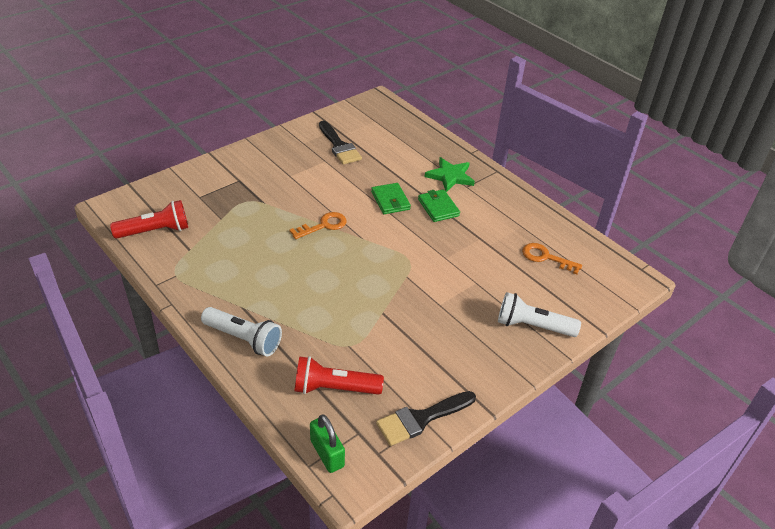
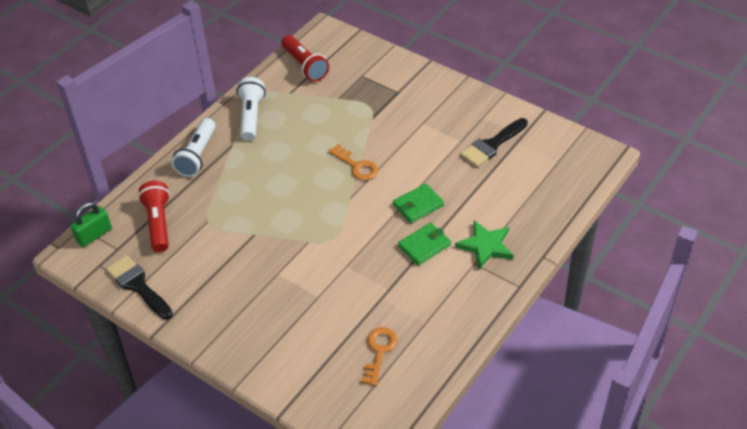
camera: 80 degrees right, 5 degrees up
(532, 326) = (270, 351): white flashlight -> white flashlight (251, 116)

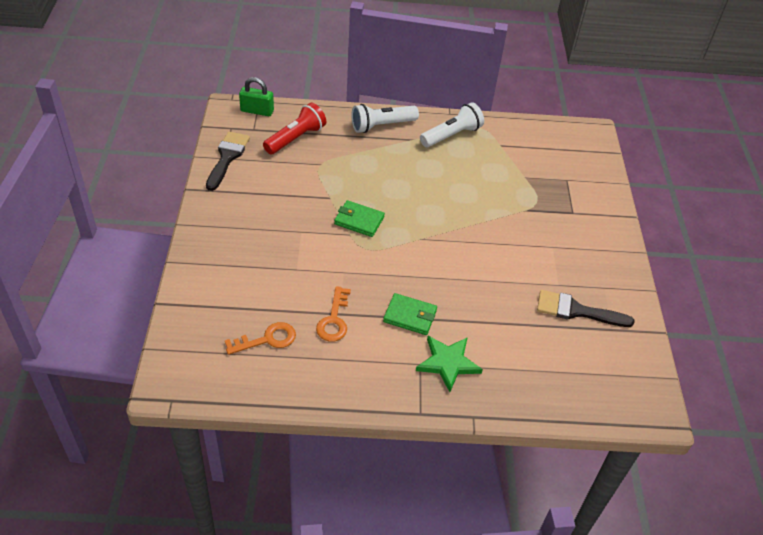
camera: 50 degrees right, 0 degrees up
(305, 66) = (539, 139): red flashlight -> none
(357, 166) = (460, 226): orange key -> orange key (334, 319)
(418, 205) = (453, 289): green wallet -> green wallet (359, 220)

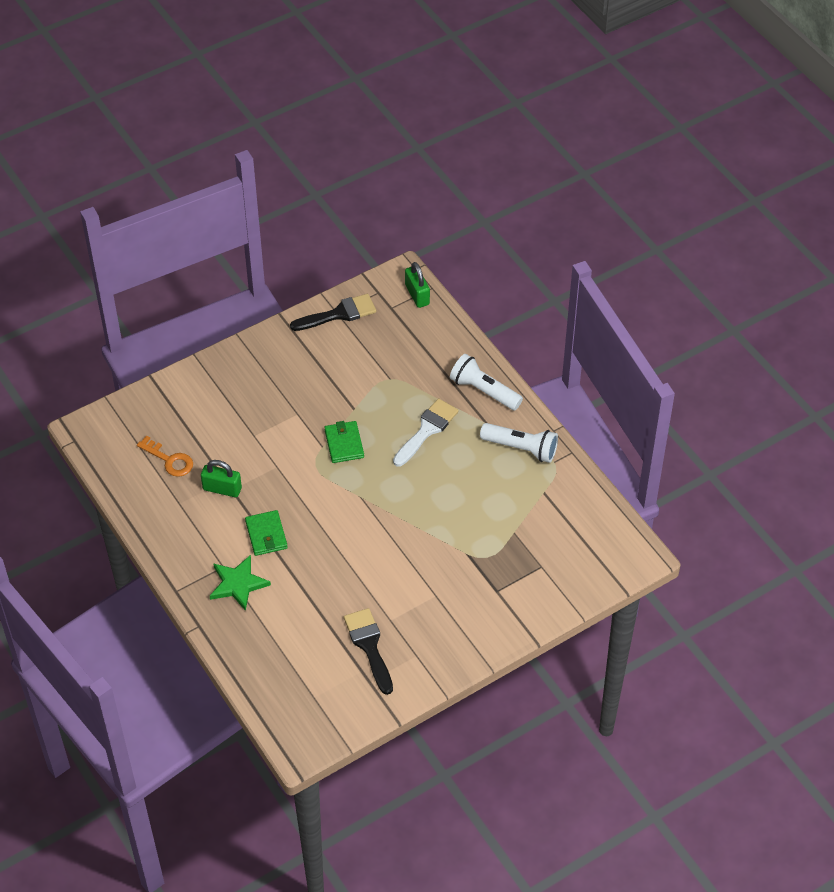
camera: 60 degrees right, 5 degrees up
(296, 138) = (407, 342): red flashlight -> none
(334, 319) = (222, 489): orange key -> green padlock
(389, 171) = (427, 430): none -> white brush

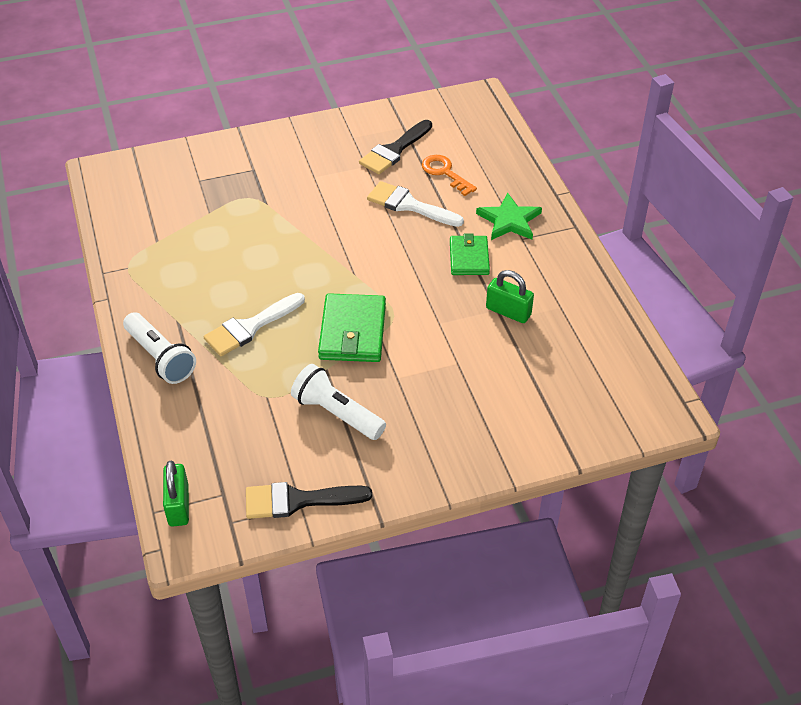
camera: 165 degrees left, 5 degrees down
(169, 460) = (566, 355): orange key -> orange key (445, 173)
(335, 581) = (409, 205): none -> white brush
(344, 444) = (352, 331): green wallet -> green wallet, size x1.53
(369, 646) = (394, 150): black brush -> black brush turned 45 degrees clockwise
(521, 448) = (154, 287): white flashlight -> white flashlight (336, 413)

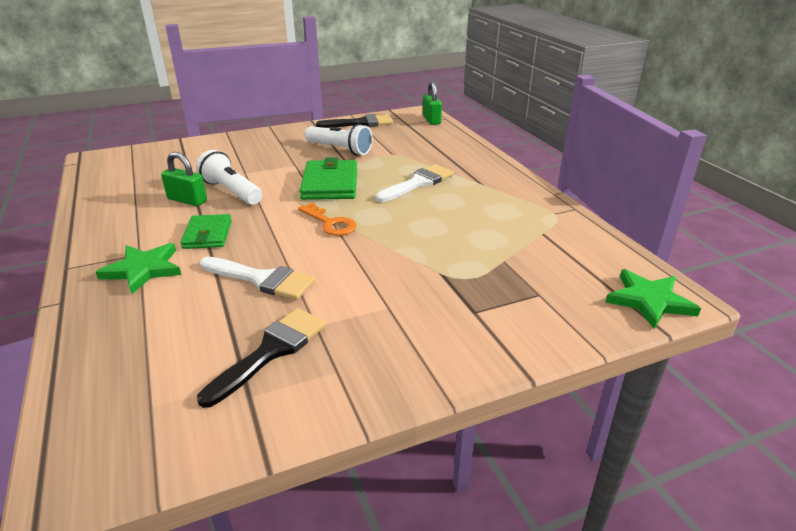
camera: 175 degrees right, 15 degrees down
(122, 170) = (649, 301): none -> green star
(160, 357) = (481, 166): white flashlight -> white flashlight (231, 191)
(445, 173) = (203, 321): orange key -> orange key (330, 223)

